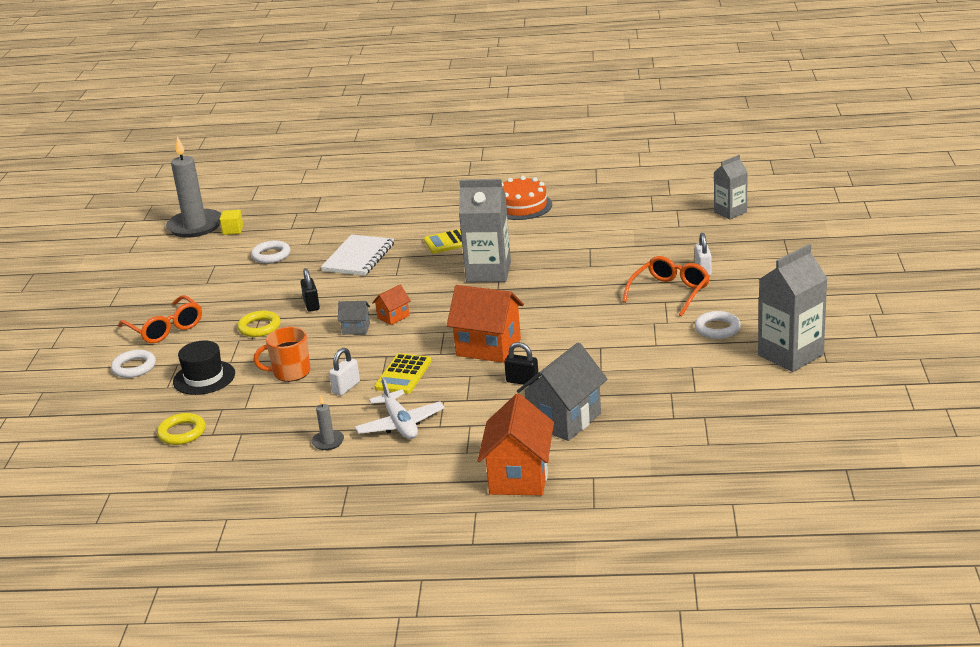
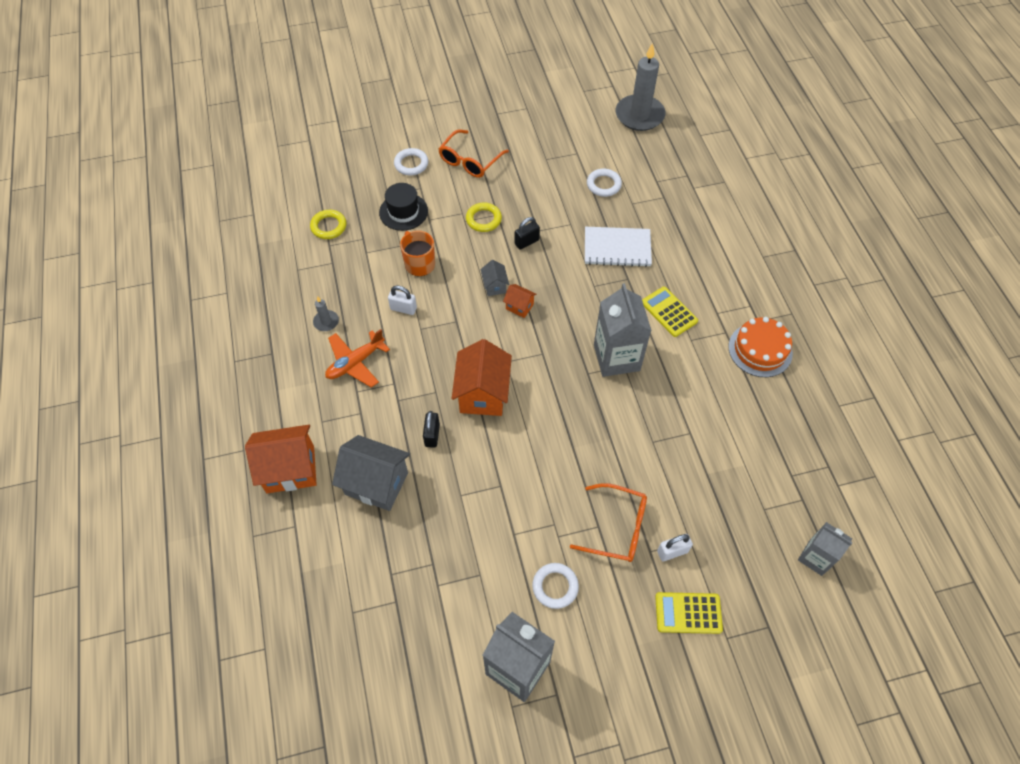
camera: 70 degrees right, 30 degrees up
(233, 230) = (639, 143): yellow cube -> none
(400, 424) = (355, 363): white plane -> orange plane
(403, 375) = (428, 342): yellow calculator -> yellow calculator (688, 613)

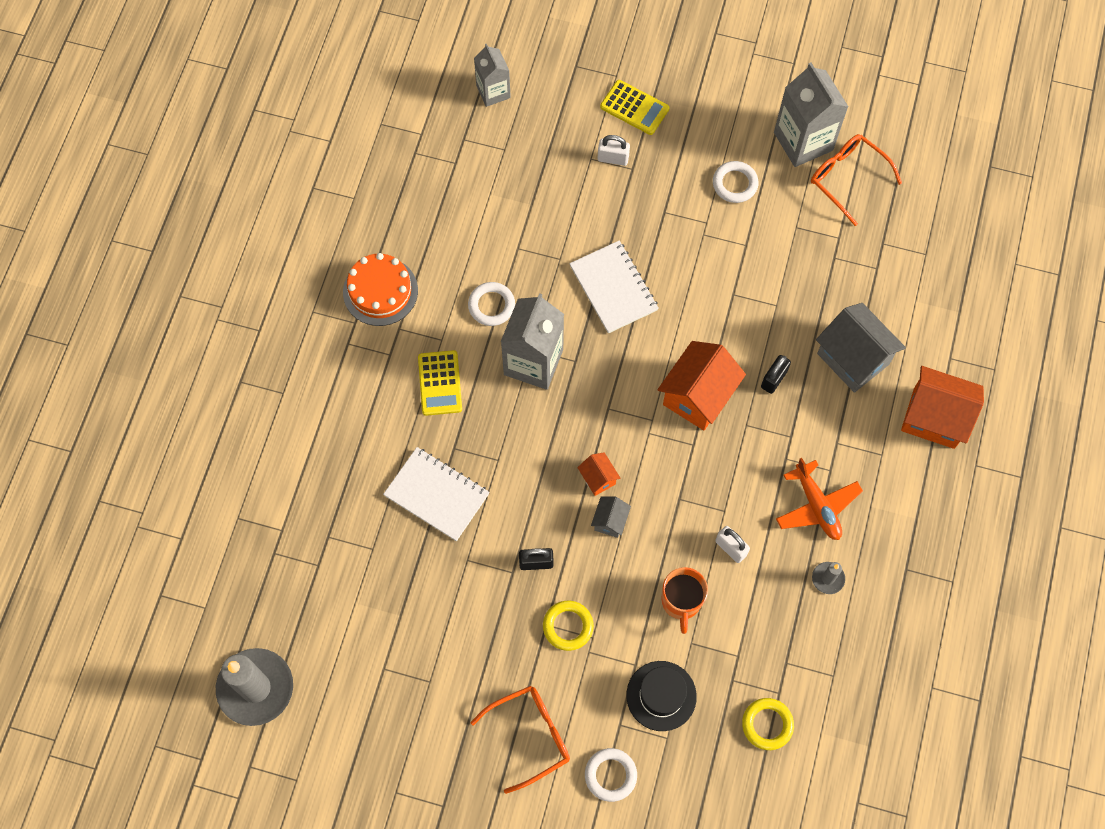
camera: 150 degrees left, 10 degrees up
(355, 363) = (816, 506): orange plane -> orange plane turned 75 degrees clockwise
(596, 440) = (613, 288): none -> white notebook
(603, 185) = (386, 597): white ring -> white ring (491, 305)
(617, 528) = (648, 202): orange glasses -> orange glasses (847, 178)

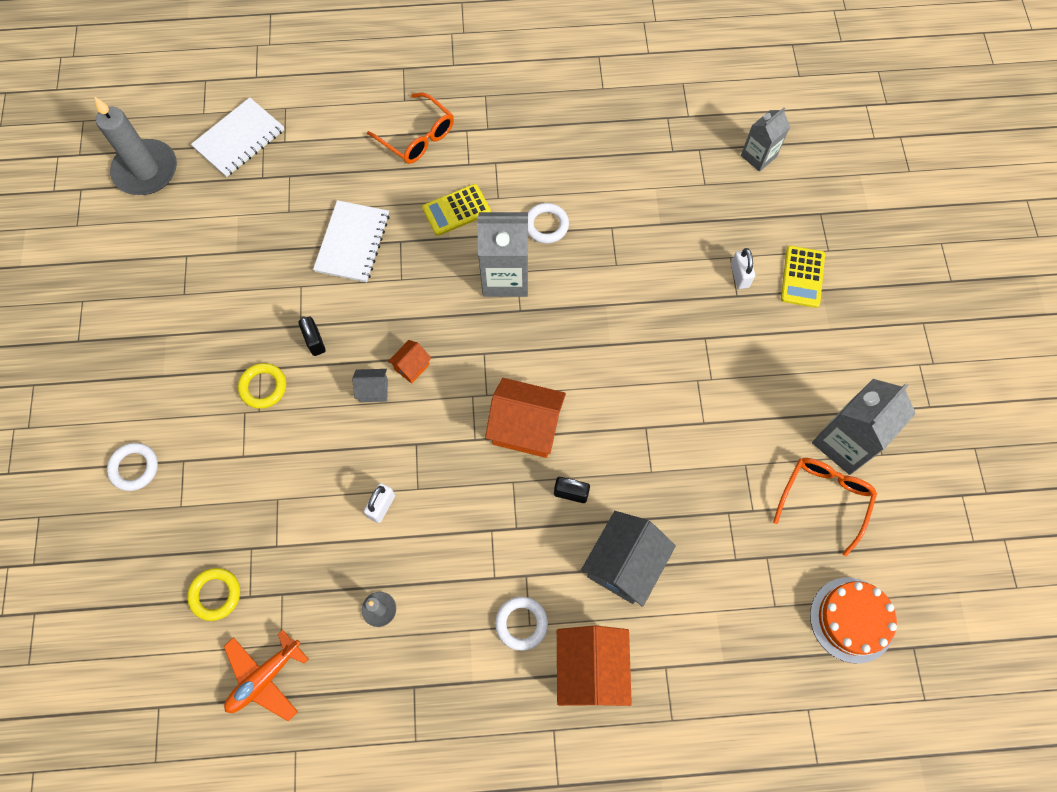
camera: 70 degrees right, 0 degrees up
(380, 291) = (524, 137): orange cake -> orange cake (852, 619)
(530, 736) = (155, 389): orange glasses -> orange glasses (417, 137)
(613, 288) = (606, 319): white notebook -> white notebook (239, 139)
(661, 696) = (219, 488): black hat -> none
(681, 601) = (315, 477): orange mug -> none
(735, 184) = (765, 392): white ring -> white ring (521, 623)
(816, 506) = (452, 575): orange plane -> orange plane (264, 677)

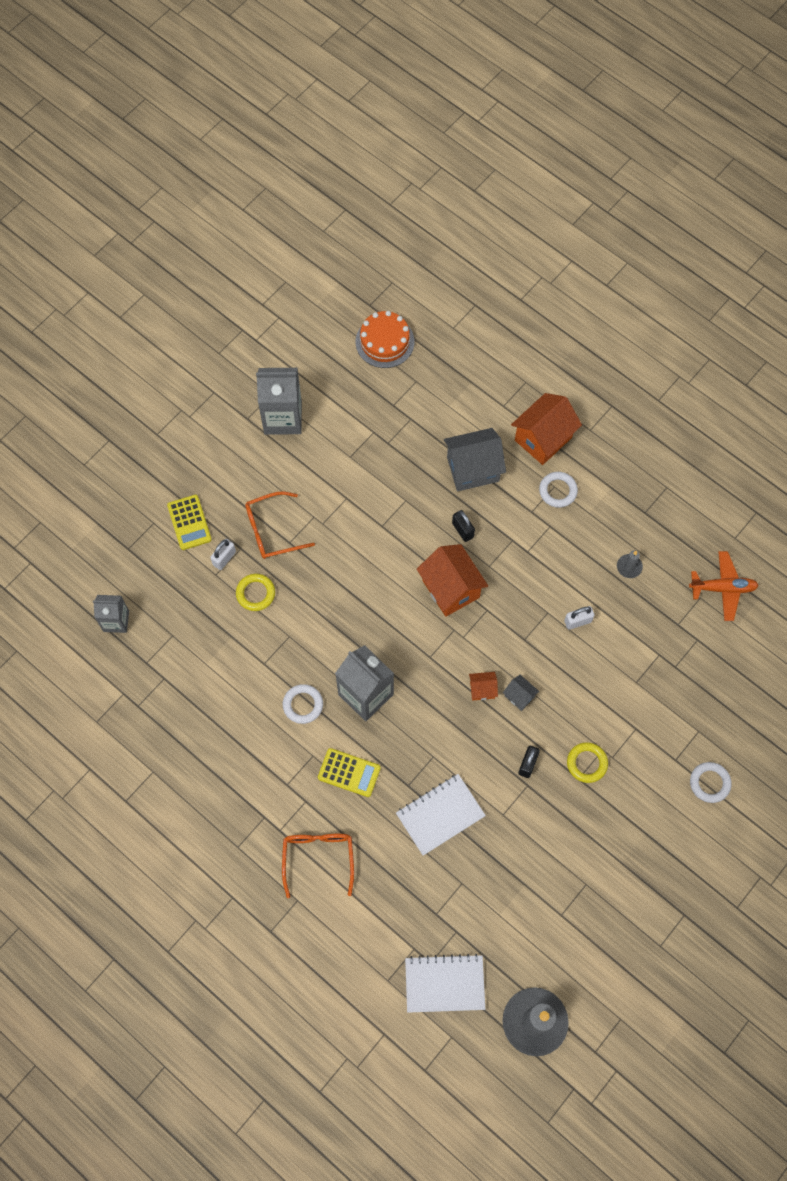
camera: 135 degrees left, 0 degrees up
(215, 594) = (716, 658): yellow ring -> yellow ring (255, 593)
(802, 277) = (189, 522): yellow calculator -> yellow calculator turned 105 degrees clockwise
(824, 499) = (329, 403): orange glasses -> orange glasses (272, 530)

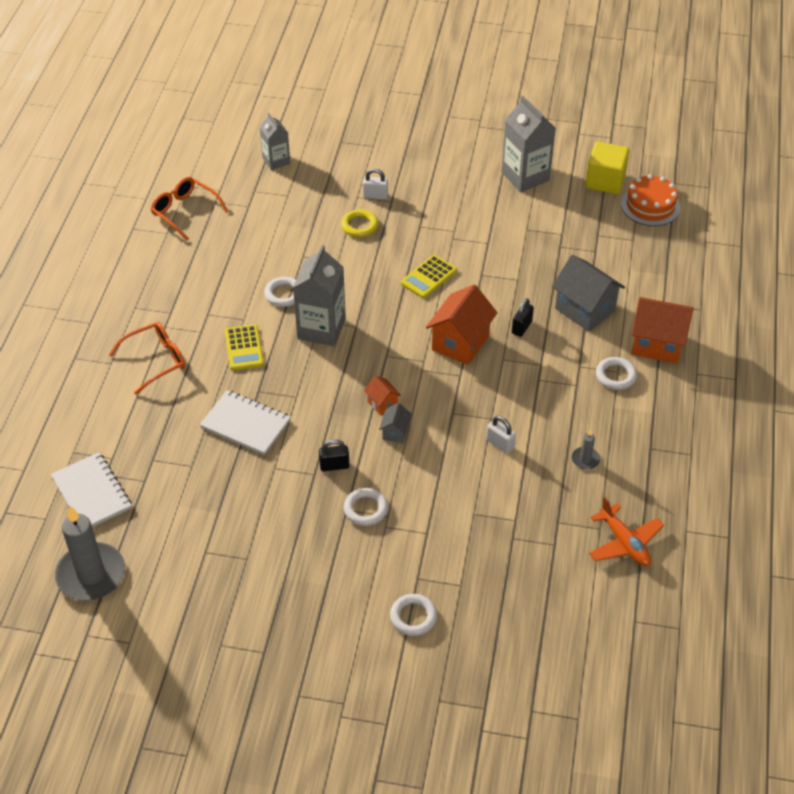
camera: 60 degrees right, 20 degrees down
(189, 522) = (389, 164): yellow calculator -> yellow calculator (428, 277)
(272, 530) = (421, 212): orange glasses -> orange glasses (184, 211)
(331, 357) = (605, 181): none -> yellow cube
(586, 763) = (365, 509): yellow ring -> white ring

